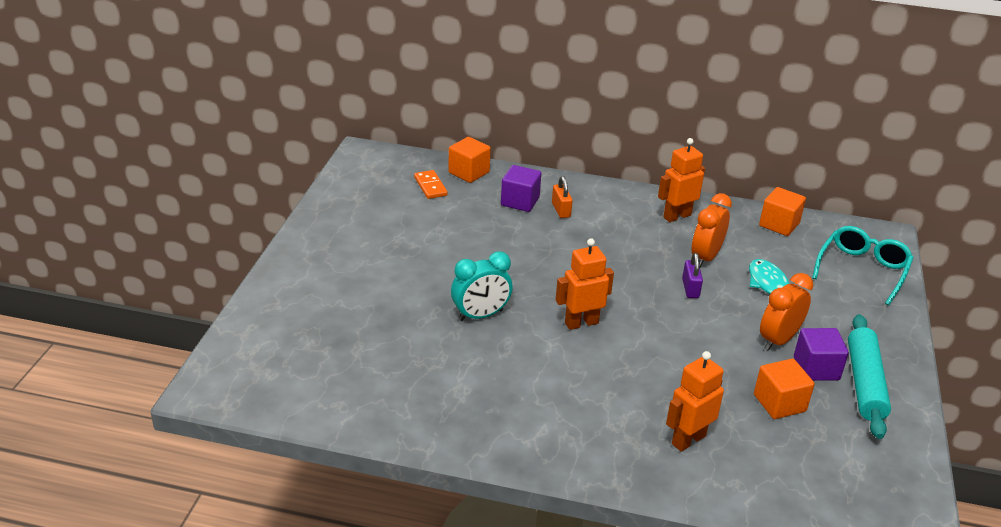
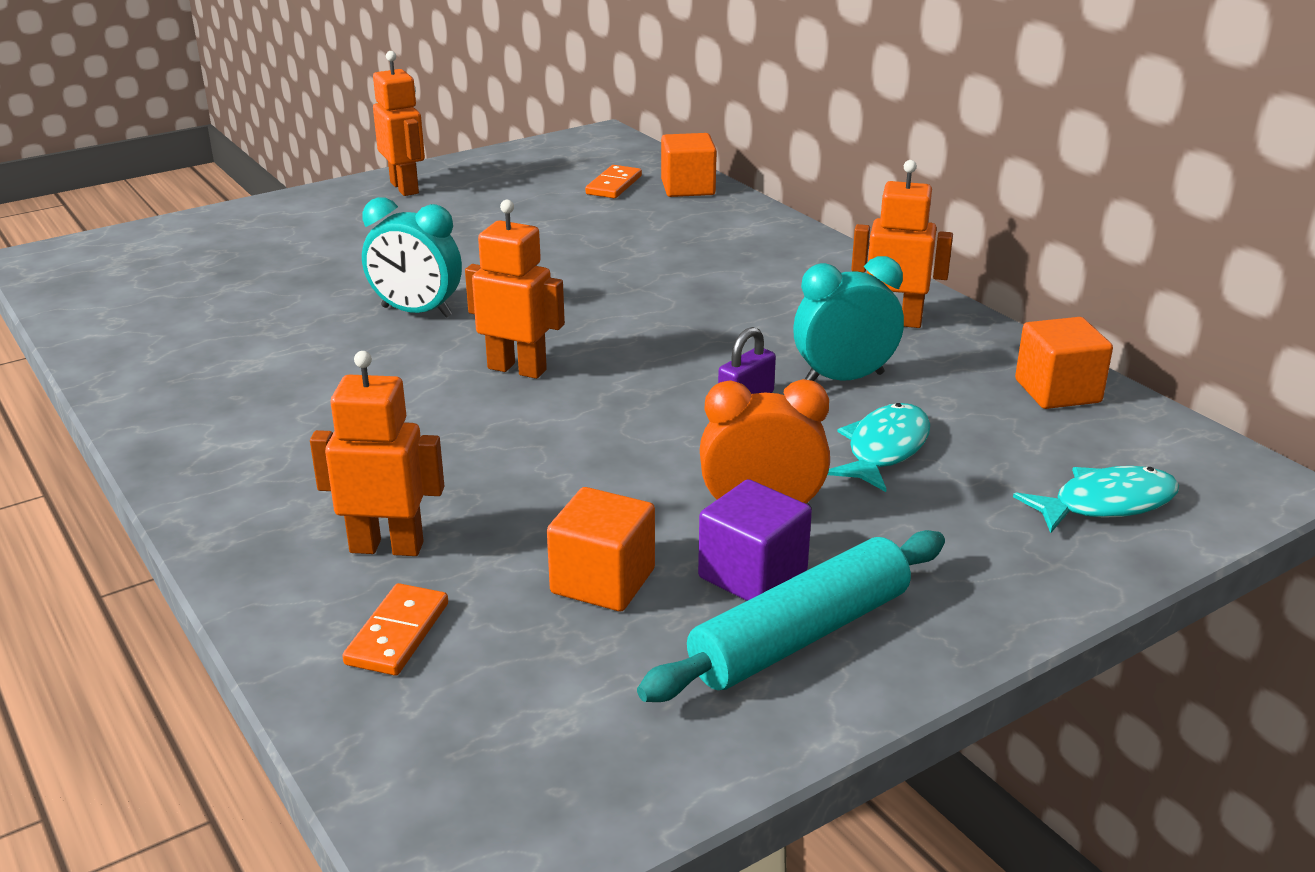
camera: 45 degrees right, 5 degrees down
(324, 237) = (405, 188): none -> orange robot
(520, 201) = (695, 232): purple cube -> none
(561, 210) = (732, 258): orange padlock -> none
(705, 257) = (844, 378): orange clock -> turquoise clock
(756, 471) = (398, 634): none -> orange domino
(862, 270) = (1106, 504): turquoise glasses -> turquoise fish

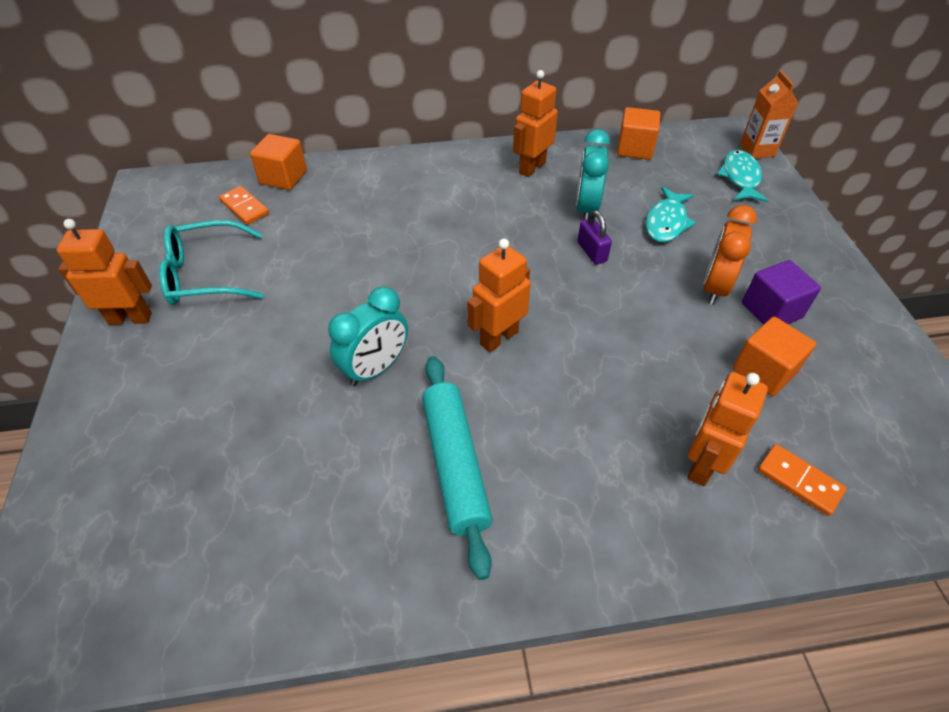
camera: 65 degrees left, 20 degrees up
(492, 199) = (207, 274): none -> turquoise glasses
(799, 635) = (827, 312): turquoise rolling pin -> turquoise rolling pin (455, 465)
(884, 449) = (666, 222): turquoise fish -> turquoise fish turned 120 degrees counterclockwise
(1227, 512) = (757, 150): none -> orange carton

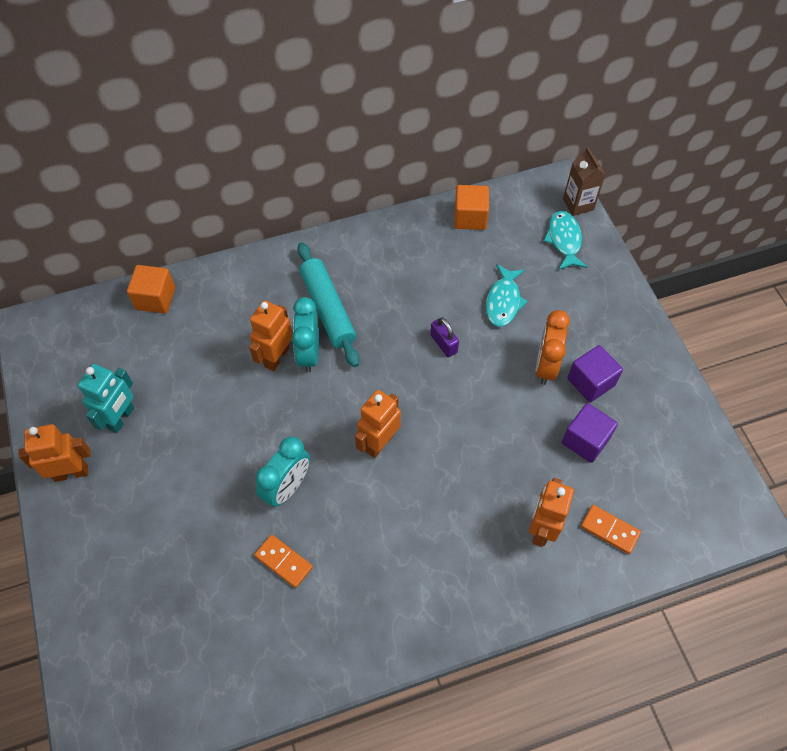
camera: 10 degrees left, 10 degrees up
(207, 274) = (121, 418): turquoise glasses -> turquoise robot
(244, 207) = (130, 339): orange domino -> orange domino (283, 562)
(455, 465) = (364, 559): turquoise rolling pin -> turquoise rolling pin (327, 309)
(532, 168) = (380, 254): orange robot -> orange robot (276, 357)
(586, 208) = (434, 296): turquoise clock -> turquoise clock (309, 353)
(757, 150) = (578, 204): orange carton -> brown carton
(764, 371) = (585, 440): orange cube -> purple cube

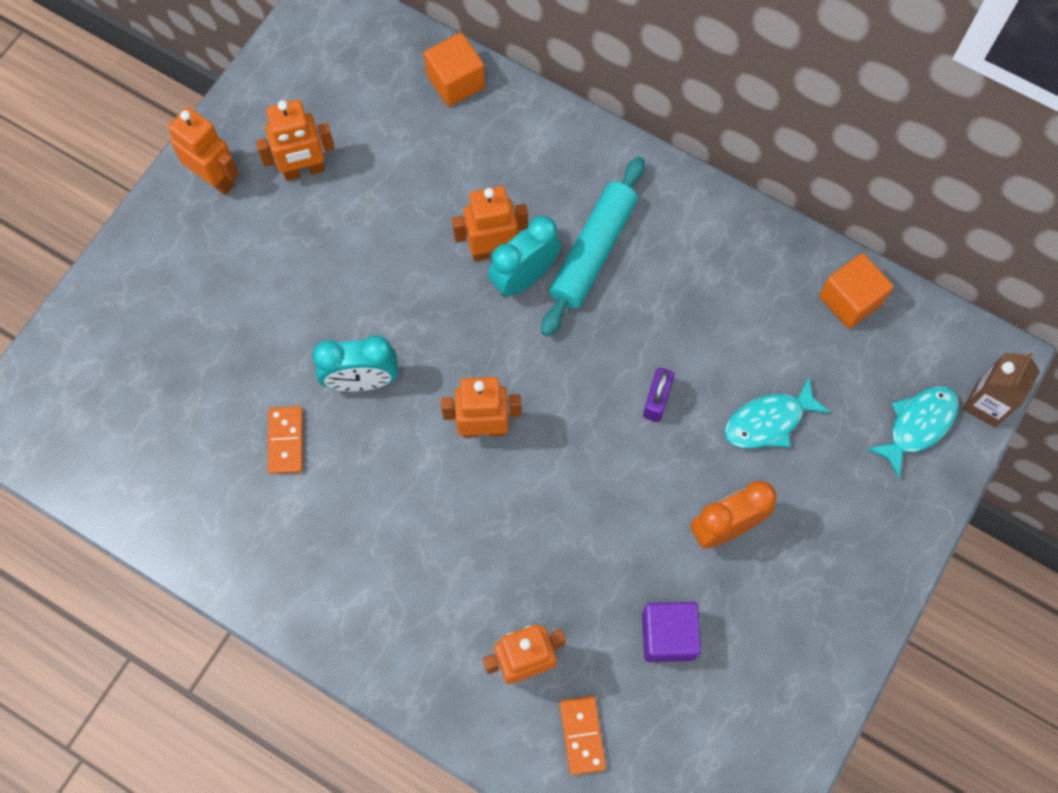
camera: 50 degrees right, 10 degrees up
(121, 418) = (304, 170): turquoise robot -> orange robot
(590, 382) = (748, 590): purple cube -> none

